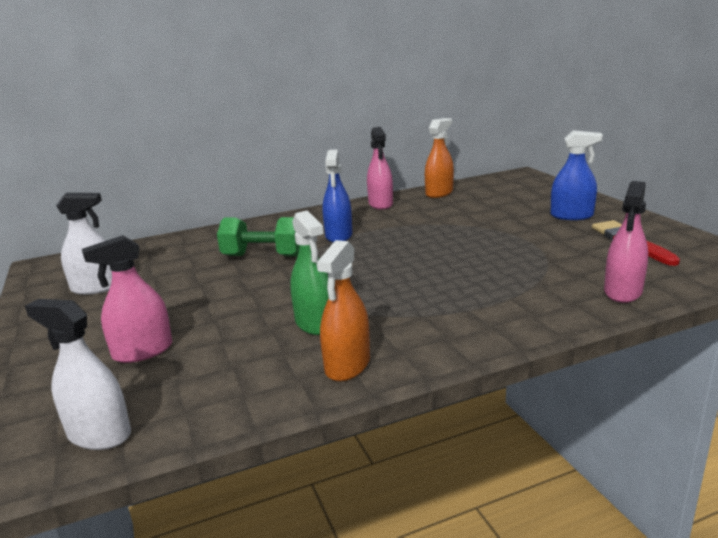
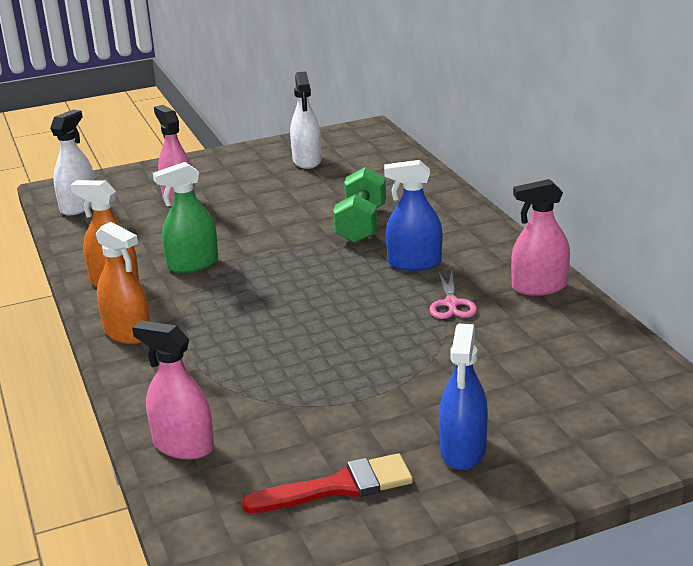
camera: 90 degrees right, 5 degrees up
(402, 223) = (451, 304): none -> pink scissors
(439, 193) = (593, 335): orange spray bottle -> orange spray bottle (127, 333)

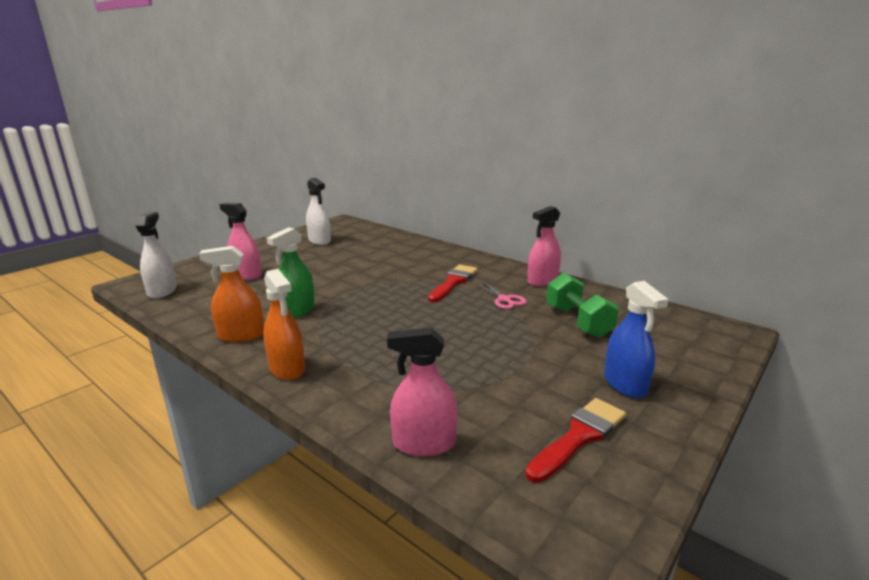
camera: 30 degrees left, 5 degrees down
(127, 333) = (287, 368): orange spray bottle -> orange spray bottle turned 45 degrees clockwise
(361, 225) = (395, 268): green dumbbell -> green dumbbell (578, 321)
(414, 263) = (453, 282): blue spray bottle -> red brush

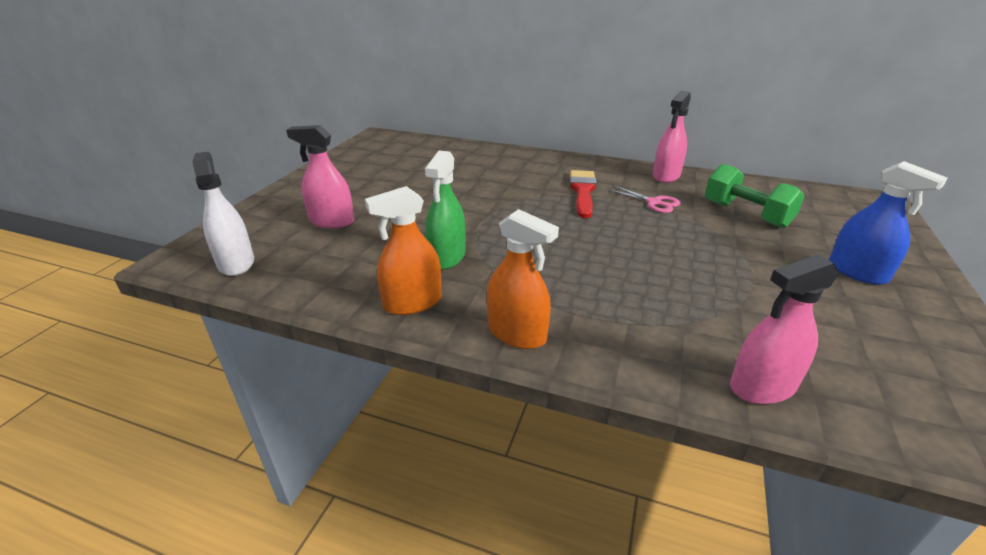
camera: 20 degrees left, 10 degrees up
(319, 241) = (377, 164): white spray bottle -> none
(579, 436) = (884, 337): red brush -> none

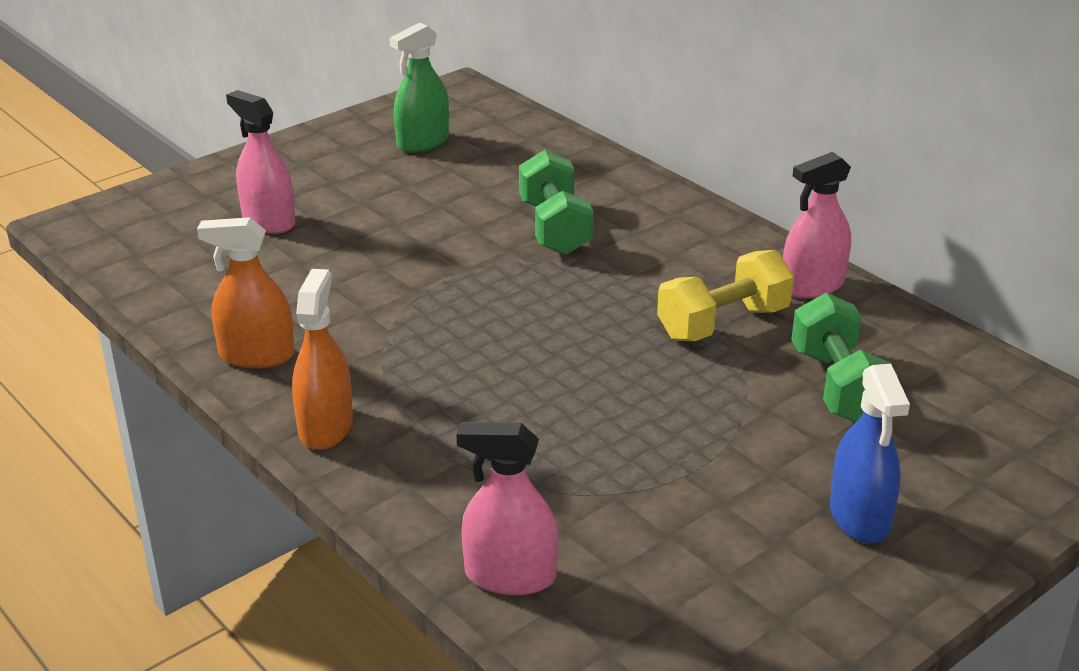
camera: 30 degrees right, 0 degrees up
(236, 263) = (125, 246): white spray bottle -> none
(447, 257) = (350, 313): green spray bottle -> green spray bottle (423, 142)
(510, 183) = (554, 228): none -> green dumbbell
(517, 333) = (325, 427): orange spray bottle -> orange spray bottle turned 150 degrees counterclockwise
(583, 191) = (642, 273): red brush -> none
(653, 202) = (723, 323): pink scissors -> yellow dumbbell

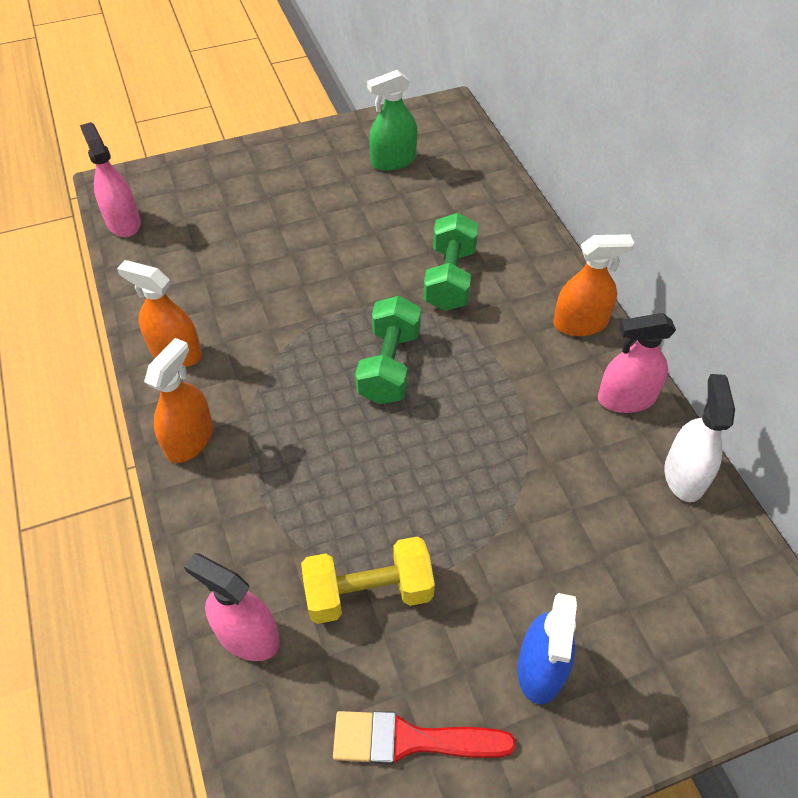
camera: 20 degrees right, 20 degrees up
(268, 221) = (245, 217): pink spray bottle -> pink spray bottle (123, 222)
(723, 323) = (532, 419): yellow dumbbell -> yellow dumbbell (368, 592)
(725, 236) = (580, 323): none -> orange spray bottle
(756, 611) = (410, 740): none -> red brush
(838, 386) = (593, 517): green dumbbell -> green dumbbell (389, 366)
(911, 332) = (684, 476): none -> white spray bottle

